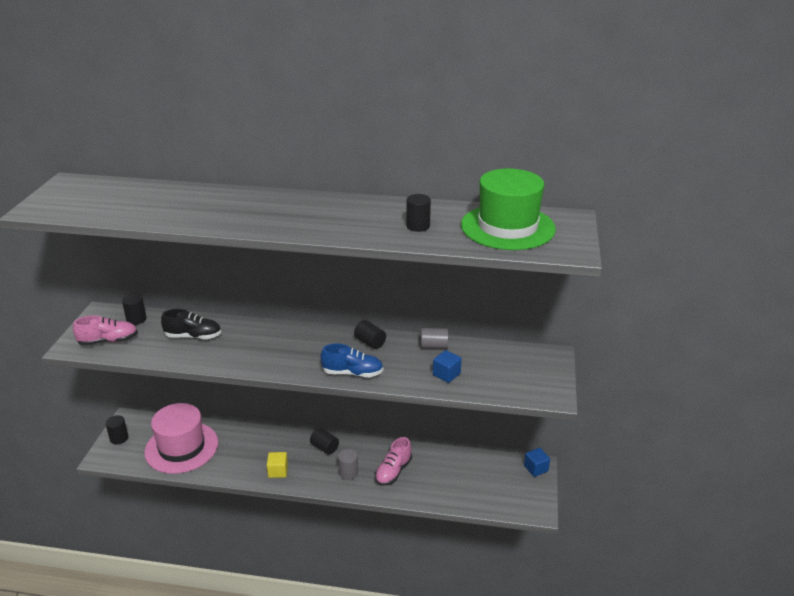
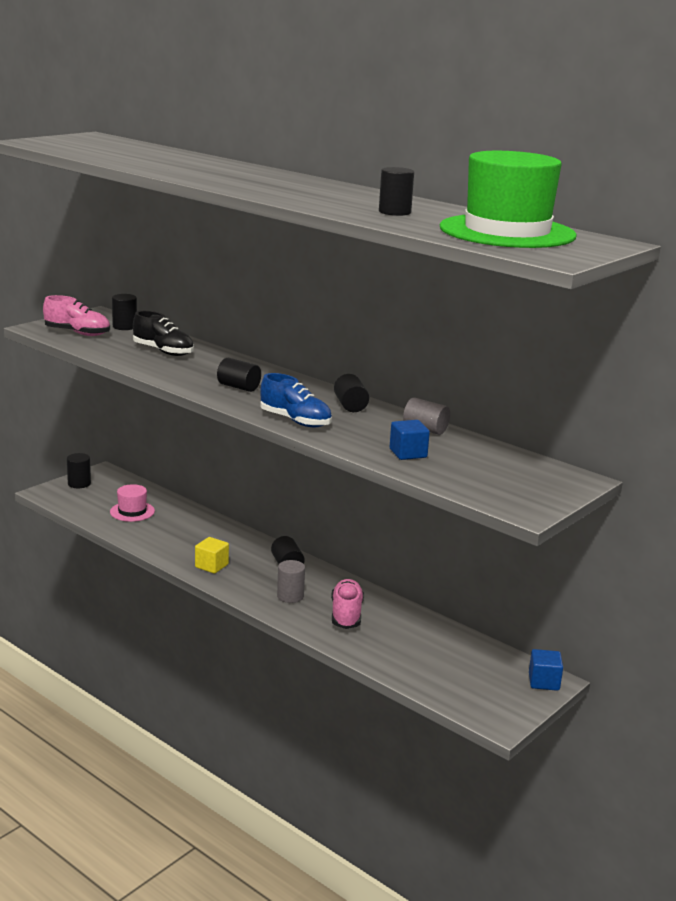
camera: 30 degrees right, 10 degrees down
(181, 447) = (132, 511): pink hat -> pink hat, size x0.47
(283, 354) = (239, 387): none -> black cylinder
(393, 471) = (346, 615): pink shoe -> pink shoe turned 120 degrees clockwise

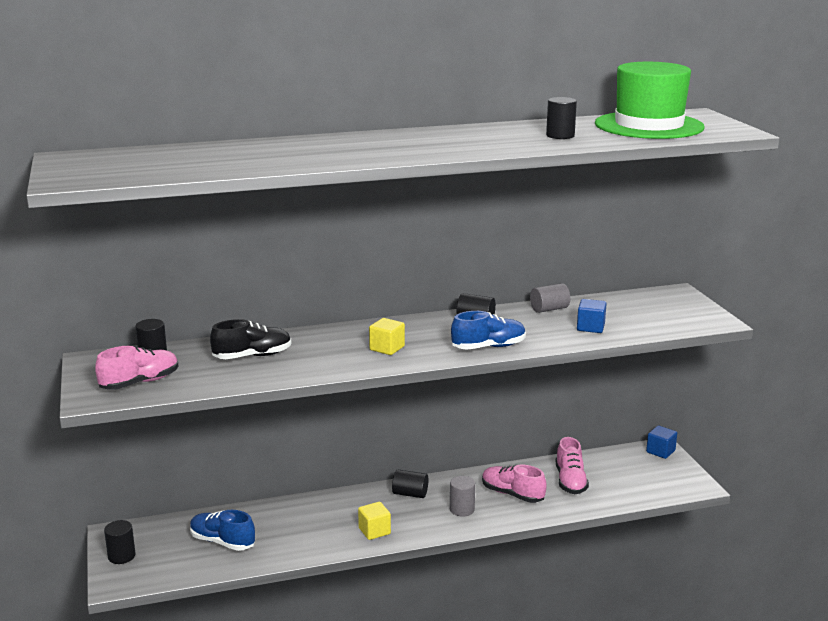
camera: 55 degrees left, 0 degrees up
(132, 511) = (222, 542): pink hat -> blue shoe
(239, 387) = (387, 348): black cylinder -> yellow cube
(409, 640) = (570, 481): none -> pink shoe

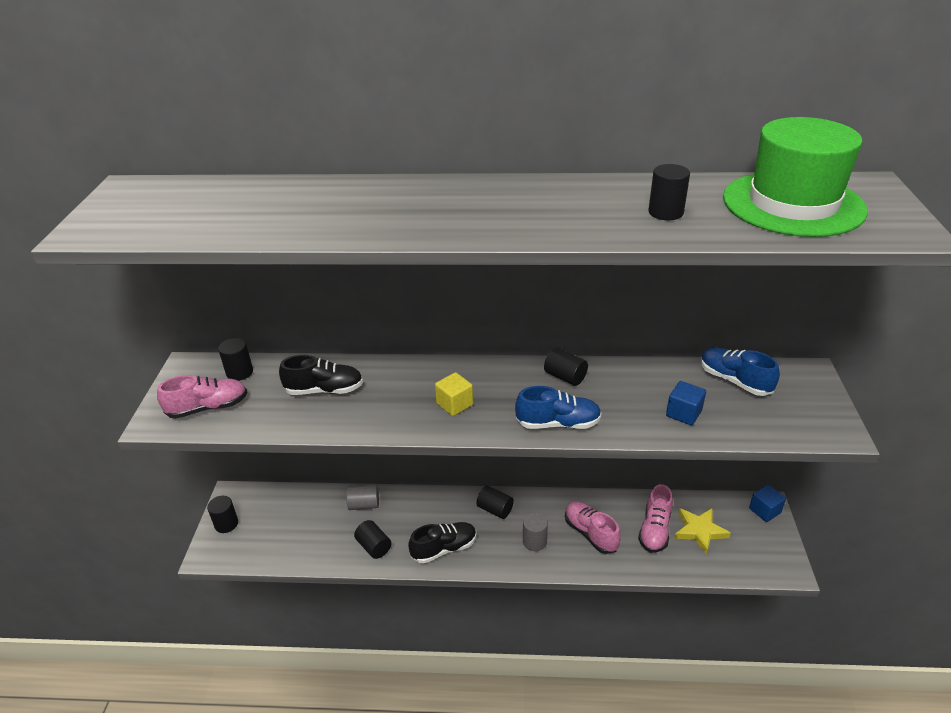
camera: 20 degrees right, 15 degrees up
(222, 542) = (311, 528): blue shoe -> blue shoe (734, 381)
(300, 543) = (374, 546): none -> black cylinder
(374, 531) = (444, 549): yellow cube -> black shoe
(549, 309) = (651, 374): grey cylinder -> grey cylinder (364, 505)
(610, 475) = (699, 531): none -> yellow star

